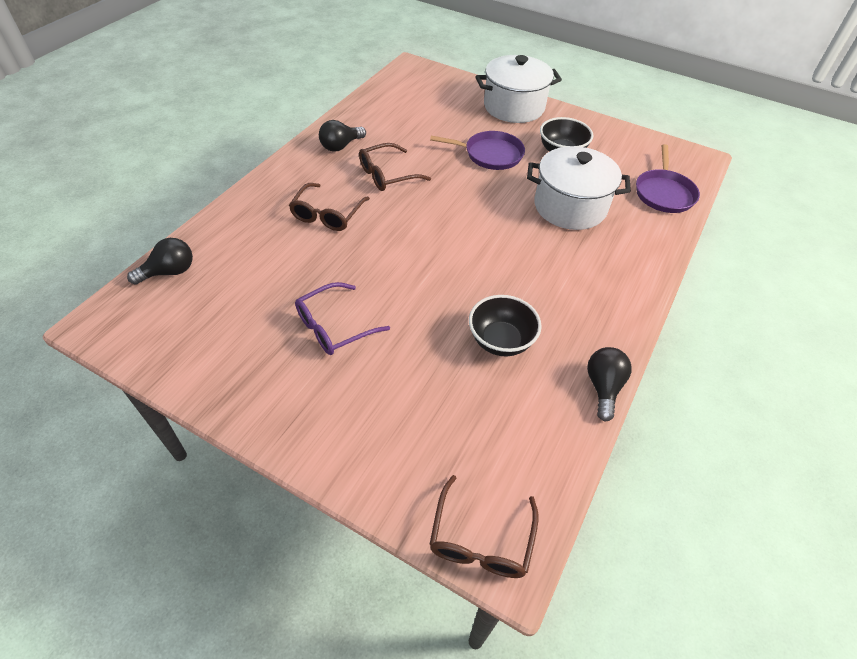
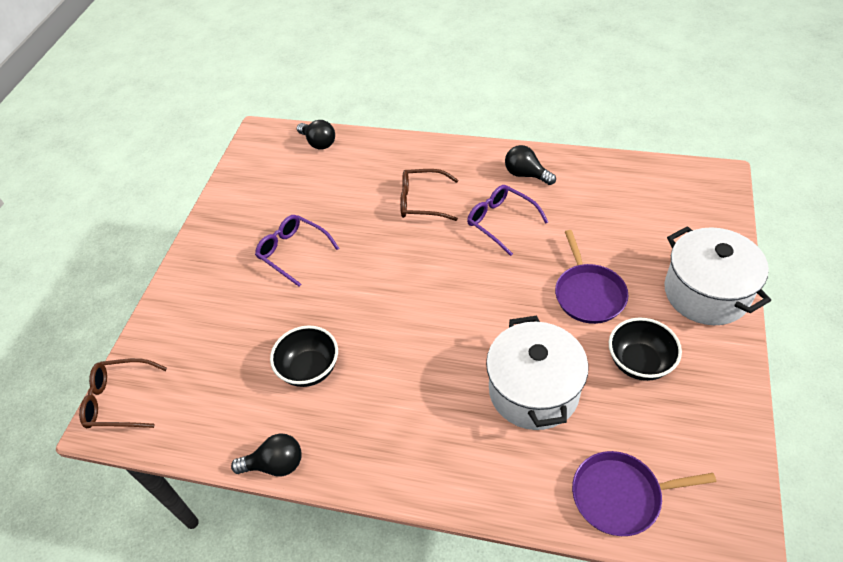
camera: 80 degrees right, 0 degrees up
(388, 175) = (501, 222): brown glasses -> purple glasses

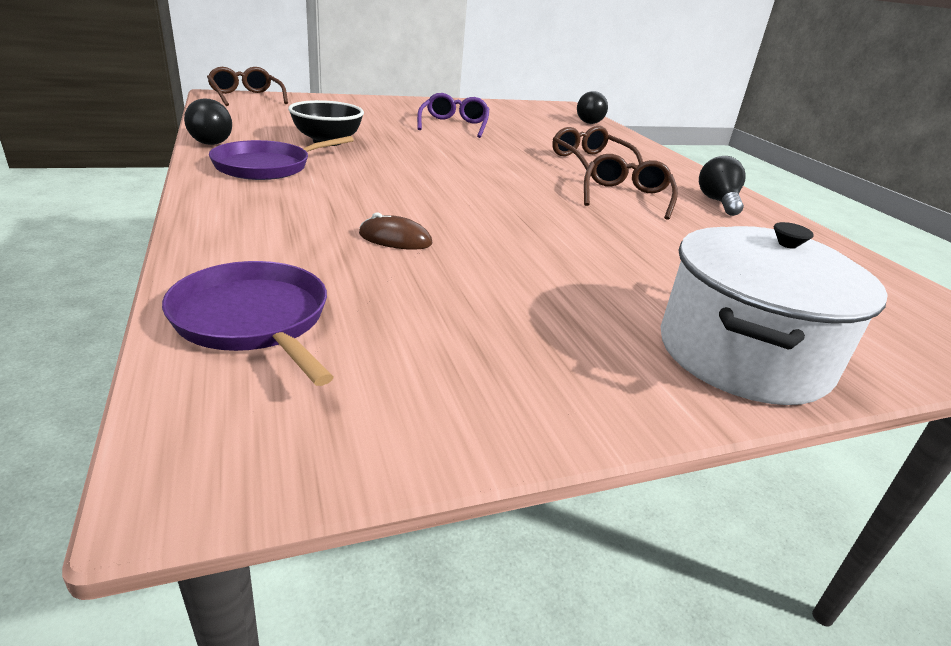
camera: 50 degrees right, 20 degrees down
(501, 222) = (626, 197): purple glasses -> brown glasses
(533, 391) = (395, 239): white pot -> brown mouse
(588, 294) = (595, 257): purple pan -> purple pan (267, 166)
(639, 362) = (521, 308): black bowl -> none

